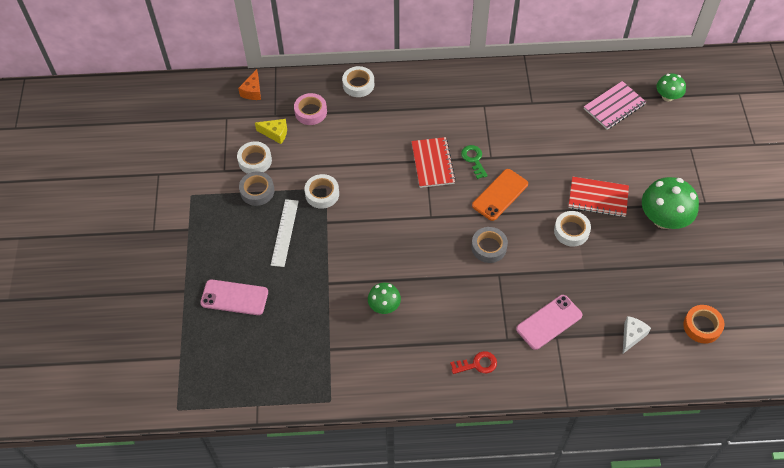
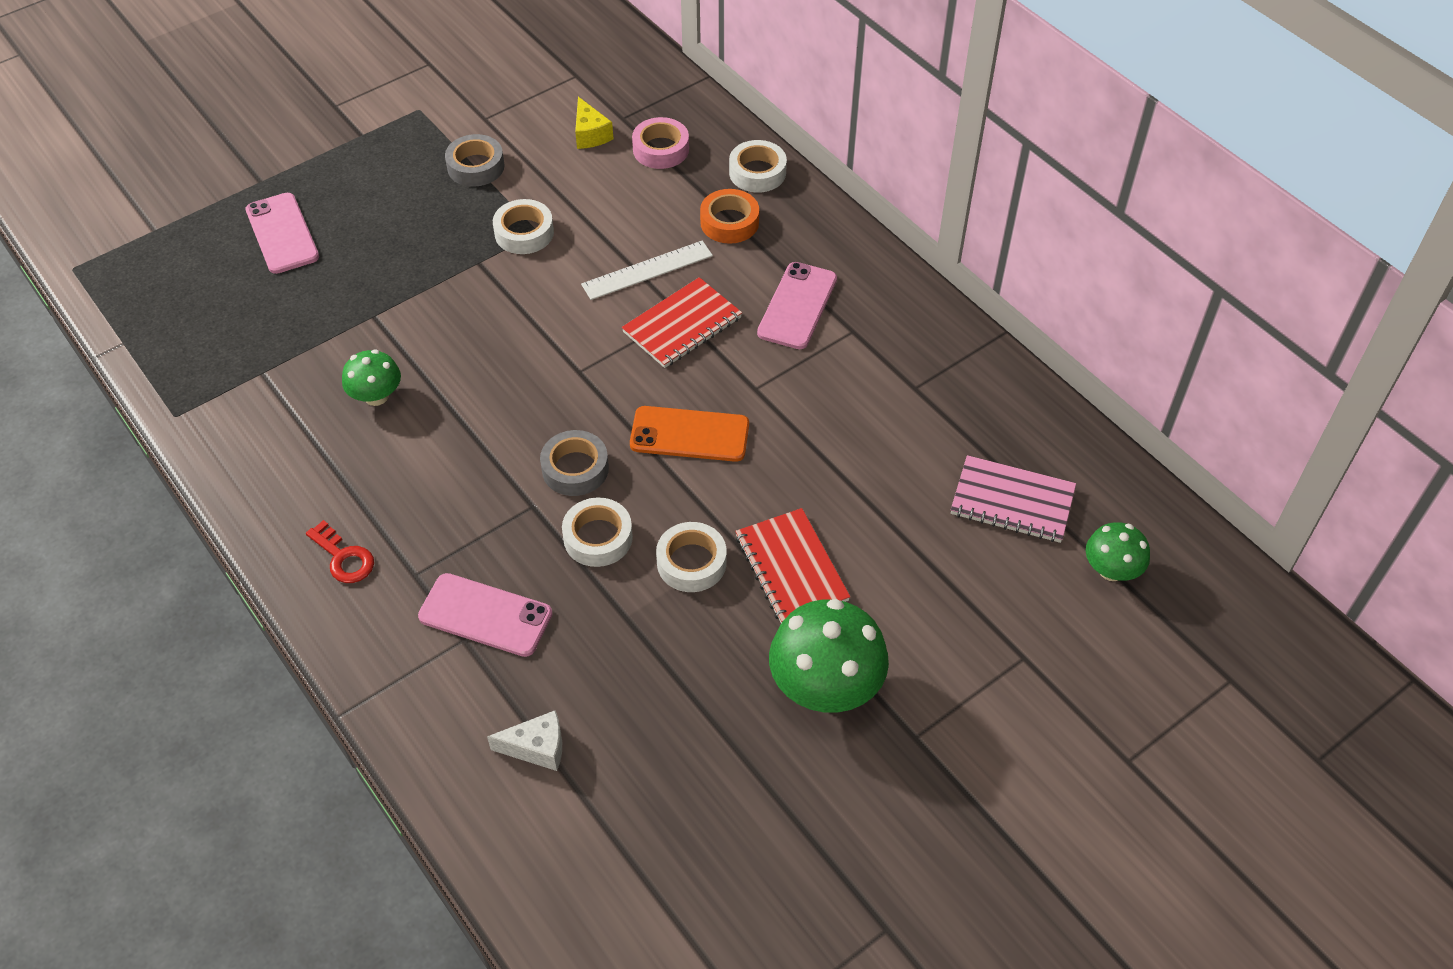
camera: 55 degrees right, 5 degrees down
(253, 91) = (645, 76): orange cheese -> none
(255, 161) = (526, 138): white tape -> white tape (598, 537)
(284, 232) = (427, 228): white ruler -> white ruler (647, 270)
(454, 116) = (797, 306): none -> pink phone
(474, 159) = (732, 370): green key -> none
(702, 326) = (632, 851): orange tape -> orange tape (729, 222)

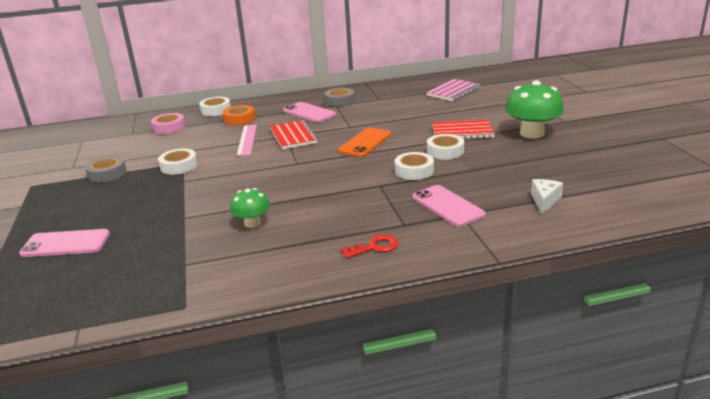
camera: 65 degrees left, 25 degrees down
(485, 615) = (447, 206): pink phone -> pink phone turned 75 degrees counterclockwise
(575, 469) = (363, 171): grey tape -> grey tape (339, 101)
(590, 134) = (132, 142): yellow cheese -> none
(647, 270) = (247, 140): white ruler -> pink ruler
(1111, 570) = (497, 82): green mushroom -> none

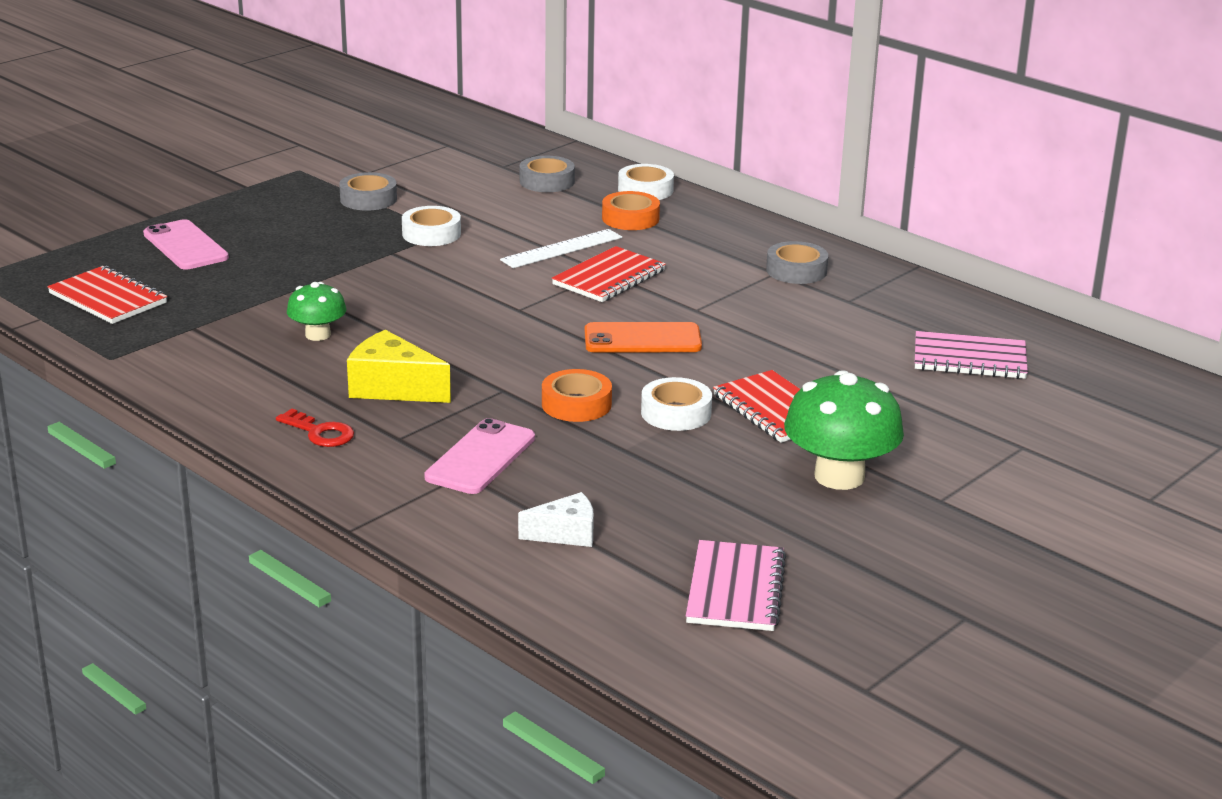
camera: 55 degrees right, 0 degrees up
(93, 290) = (108, 298): none -> red notebook
(169, 127) = (547, 181): pink tape -> grey tape
(247, 140) = (562, 249): pink ruler -> white ruler
(309, 113) = (716, 261): pink phone -> none
(344, 214) = (392, 388): none -> yellow cheese
(414, 171) = (576, 404): white tape -> orange tape
(619, 174) = (736, 589): none -> pink notebook

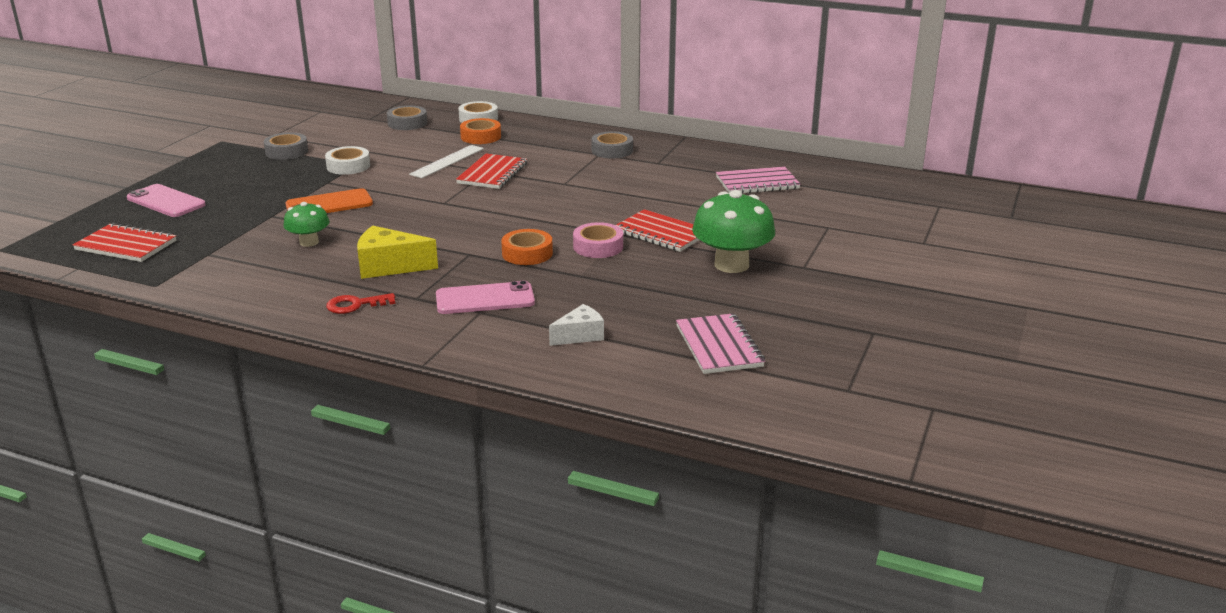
camera: 20 degrees left, 0 degrees up
(320, 432) = (355, 305): red key -> red key turned 150 degrees clockwise
(480, 458) = (485, 299): pink phone -> pink phone turned 75 degrees clockwise
(642, 339) = (542, 206): orange phone -> orange phone (329, 204)
(676, 413) = (598, 247): white tape -> pink tape

